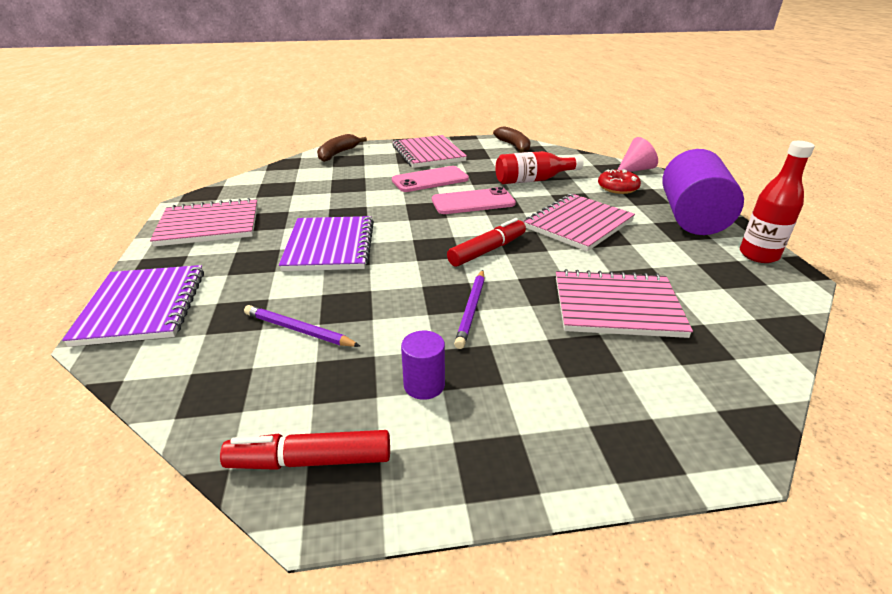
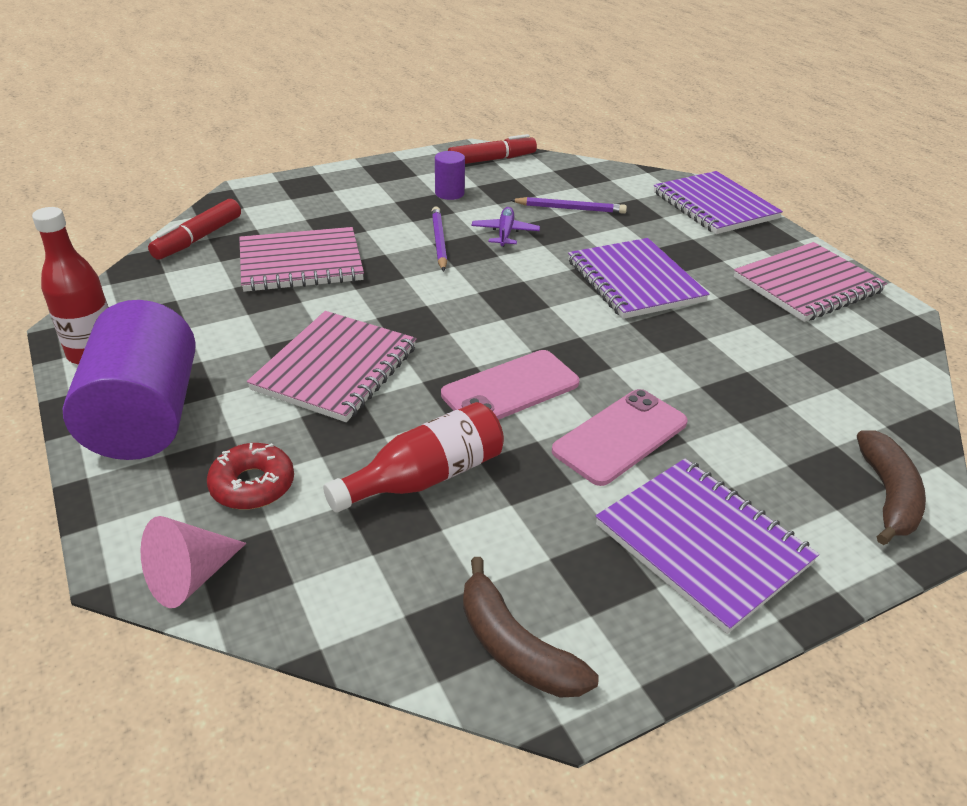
camera: 160 degrees right, 5 degrees up
(397, 309) = (505, 233): none -> purple plane
(428, 154) = (702, 544): pink notebook -> purple notebook
(487, 250) = (450, 304): red marker -> red marker (198, 238)

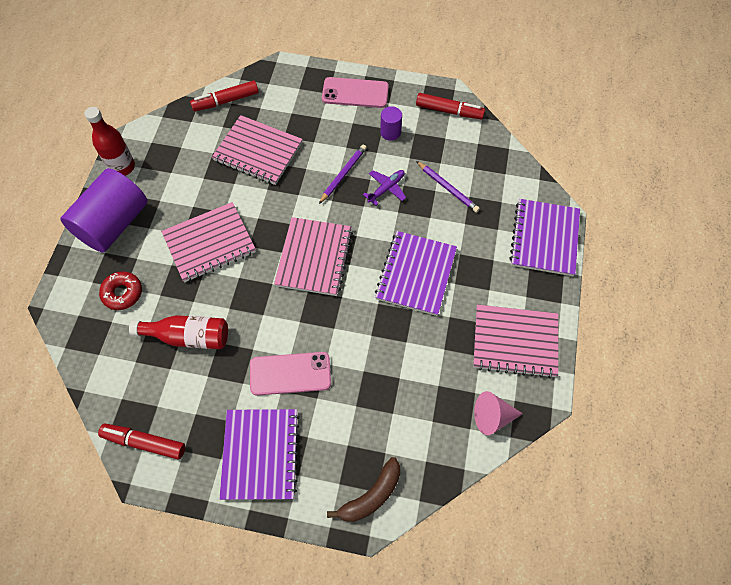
camera: 40 degrees right, 25 degrees up
(190, 577) = (68, 326): pink cone -> pink cone (492, 417)
(499, 319) = (314, 258): none -> pink notebook
(510, 389) = (272, 309): pink phone -> pink phone (355, 93)
(515, 647) = (144, 442): brown banana -> red marker

